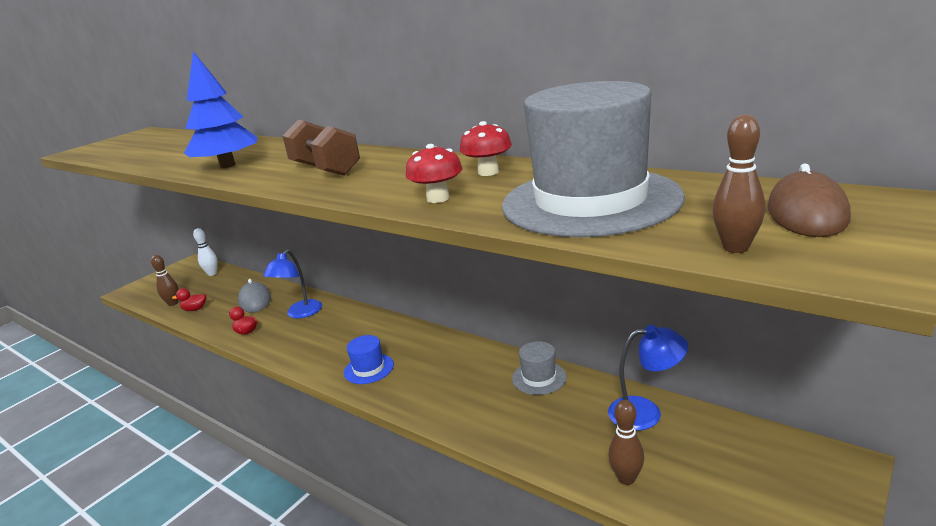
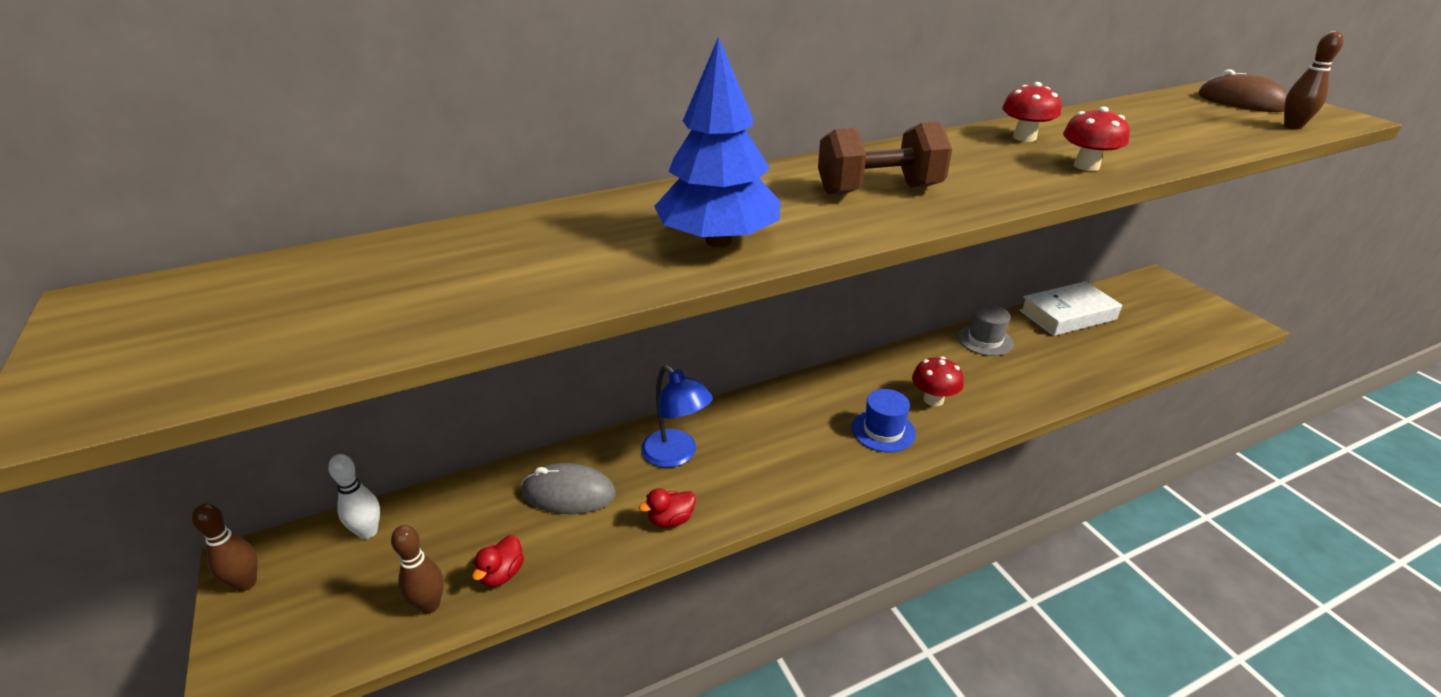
camera: 65 degrees left, 10 degrees up
(423, 377) = (933, 399): none -> red mushroom
(590, 201) = (1159, 130): grey hat -> none
(626, 478) = (1143, 351): brown bowling pin -> brown bowling pin (246, 583)
(646, 412) = (1067, 315): blue lamp -> white book

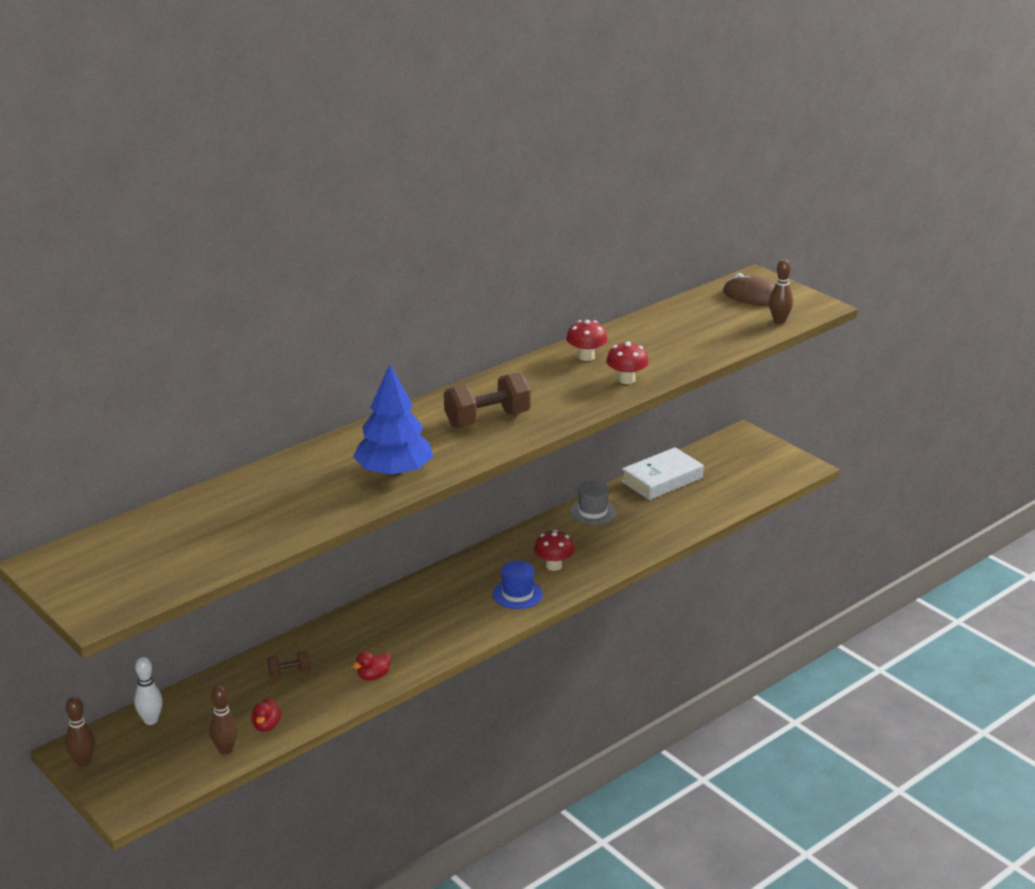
camera: 15 degrees left, 5 degrees down
(568, 493) = (289, 673): grey mouse -> brown dumbbell
(676, 455) = (361, 636): blue lamp -> none

